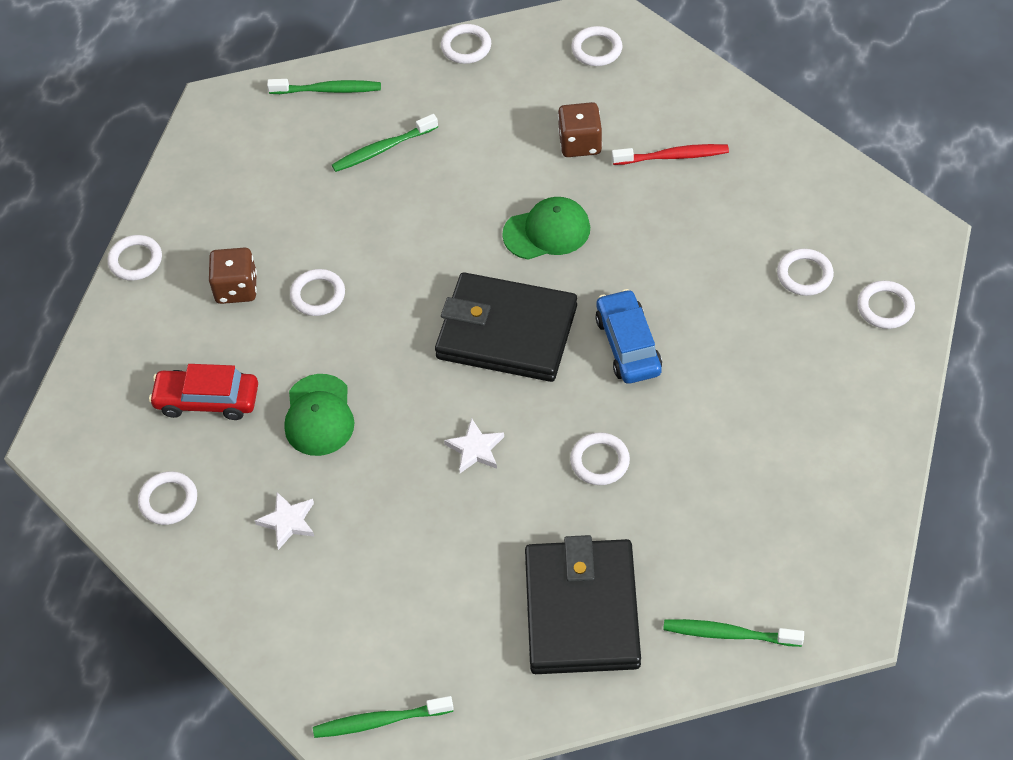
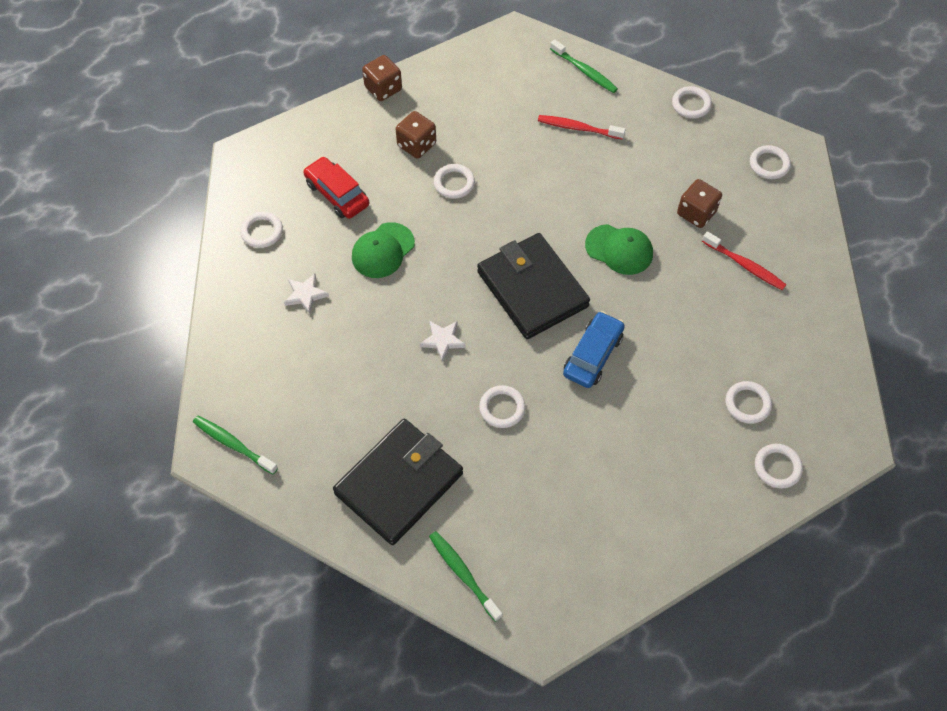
camera: 40 degrees right, 5 degrees up
(135, 260) = (383, 88): white ring -> brown dice
(383, 149) = (578, 128): green toothbrush -> red toothbrush

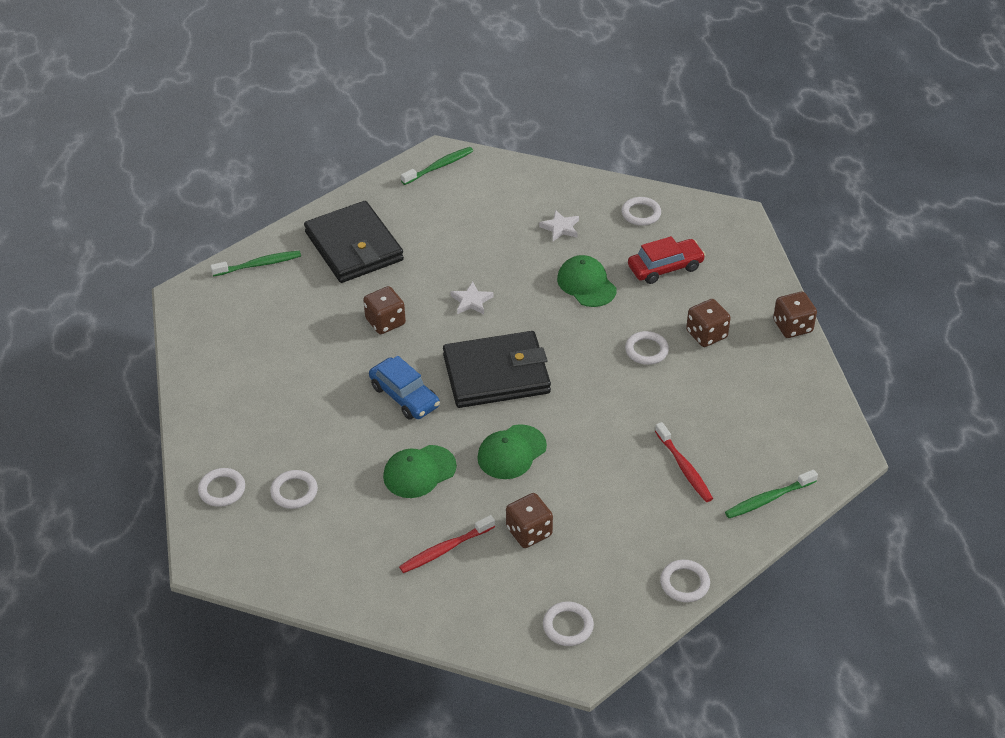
camera: 110 degrees right, 15 degrees down
(502, 408) = (385, 322): white ring -> brown dice
(578, 128) = (684, 468): red toothbrush -> red toothbrush turned 120 degrees clockwise
(675, 312) = (419, 472): none -> green cap

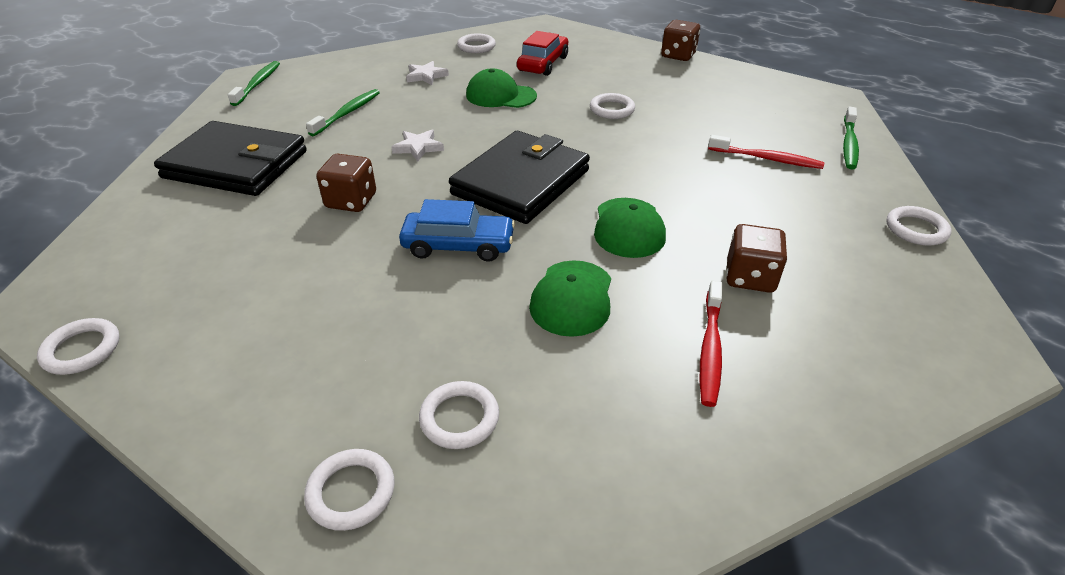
camera: 45 degrees left, 5 degrees down
(259, 264) = (126, 228): green toothbrush -> green toothbrush (347, 113)
(568, 626) = (919, 329): white ring -> white ring (82, 350)
(706, 334) = (635, 83): brown dice -> none

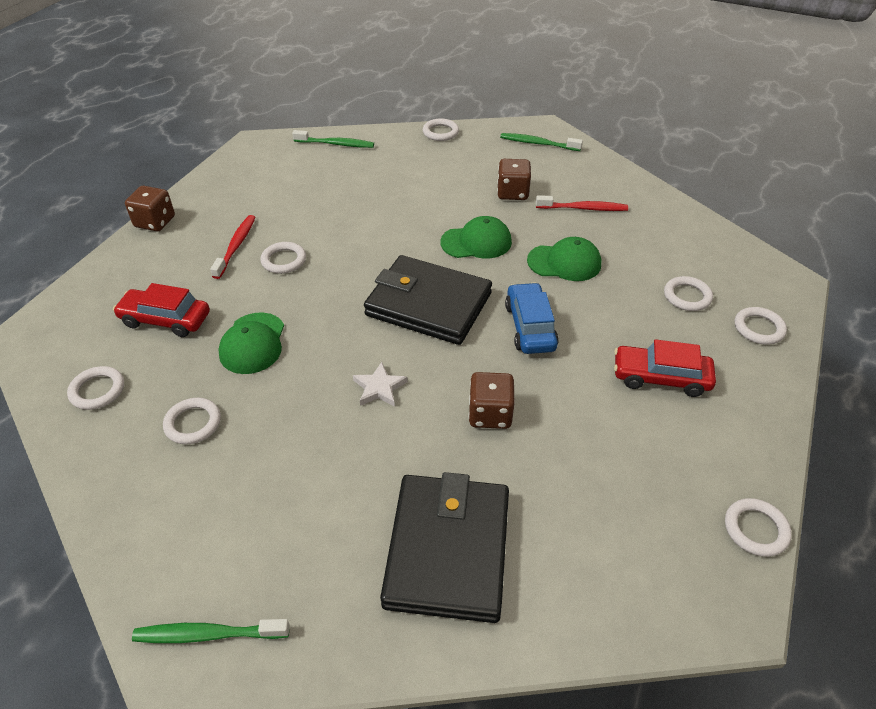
camera: 100 degrees left, 5 degrees up
(323, 336) = (660, 377): none -> red car
(347, 113) = (304, 477): green toothbrush -> green toothbrush (538, 143)
(426, 76) = (193, 423): white star -> white ring
(767, 159) = (364, 180): red toothbrush -> red toothbrush (236, 246)

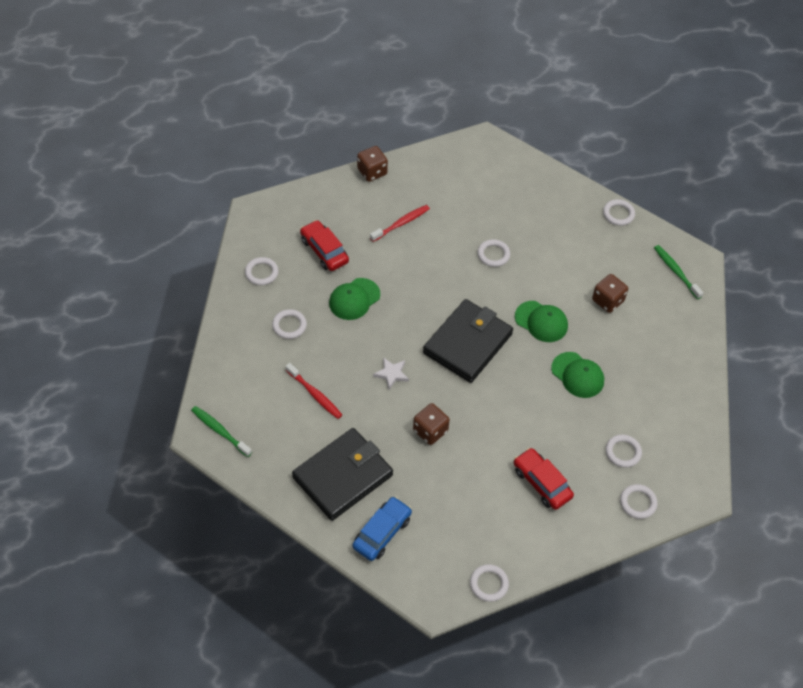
camera: 40 degrees right, 10 degrees up
(284, 260) = (418, 253): white ring -> white ring (493, 254)
(336, 144) = (536, 177): green toothbrush -> none
(428, 304) = (467, 343): black wallet -> black wallet turned 60 degrees clockwise
(530, 327) = (507, 400): blue car -> blue car (382, 532)
(583, 208) = (639, 346): red toothbrush -> red toothbrush (315, 394)

